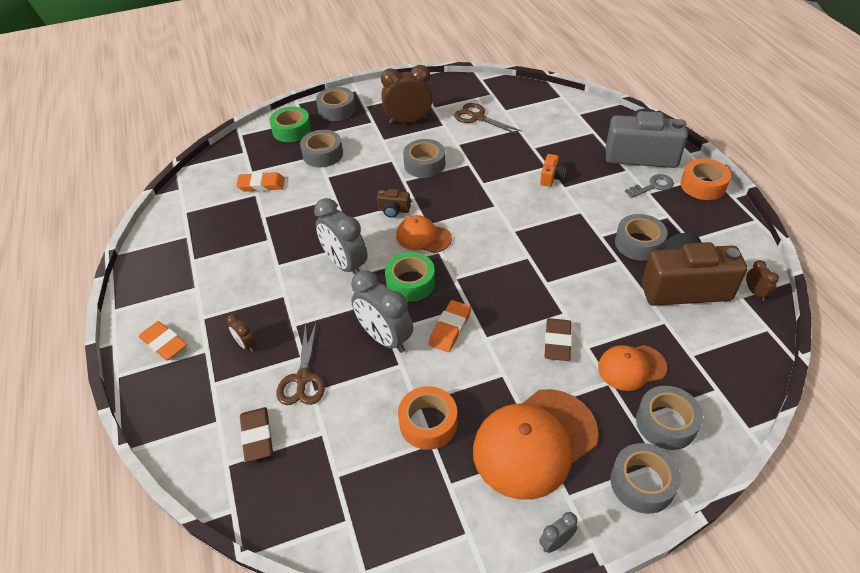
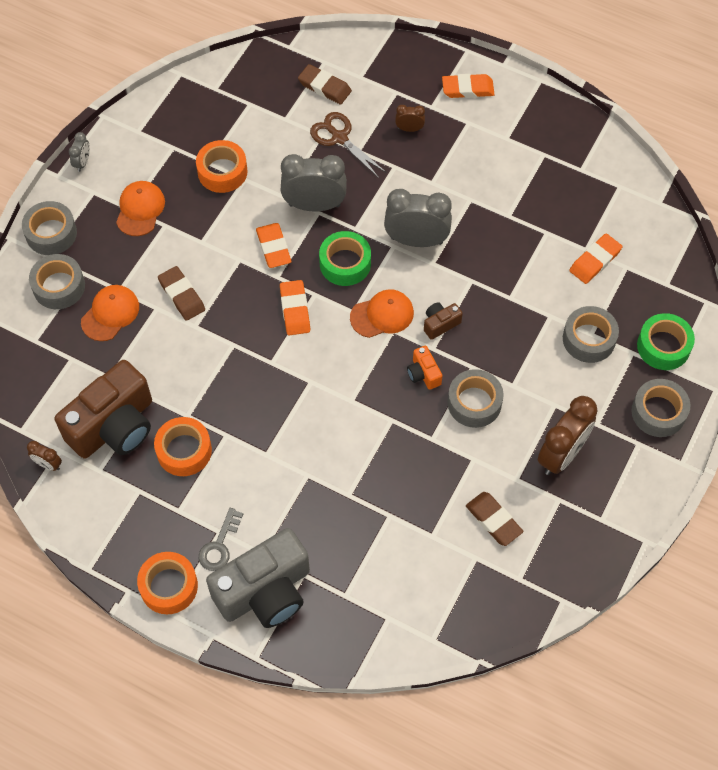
camera: 135 degrees right, 15 degrees up
(478, 117) = (493, 520): brown scissors -> brown eraser
(479, 277) = (295, 310): none -> orange eraser
(534, 443) = (140, 209): orange cap -> orange cap, size x0.55
(551, 177) = (331, 480): orange camera -> orange camera (423, 374)
(639, 243) = (184, 451): grey tape -> orange tape

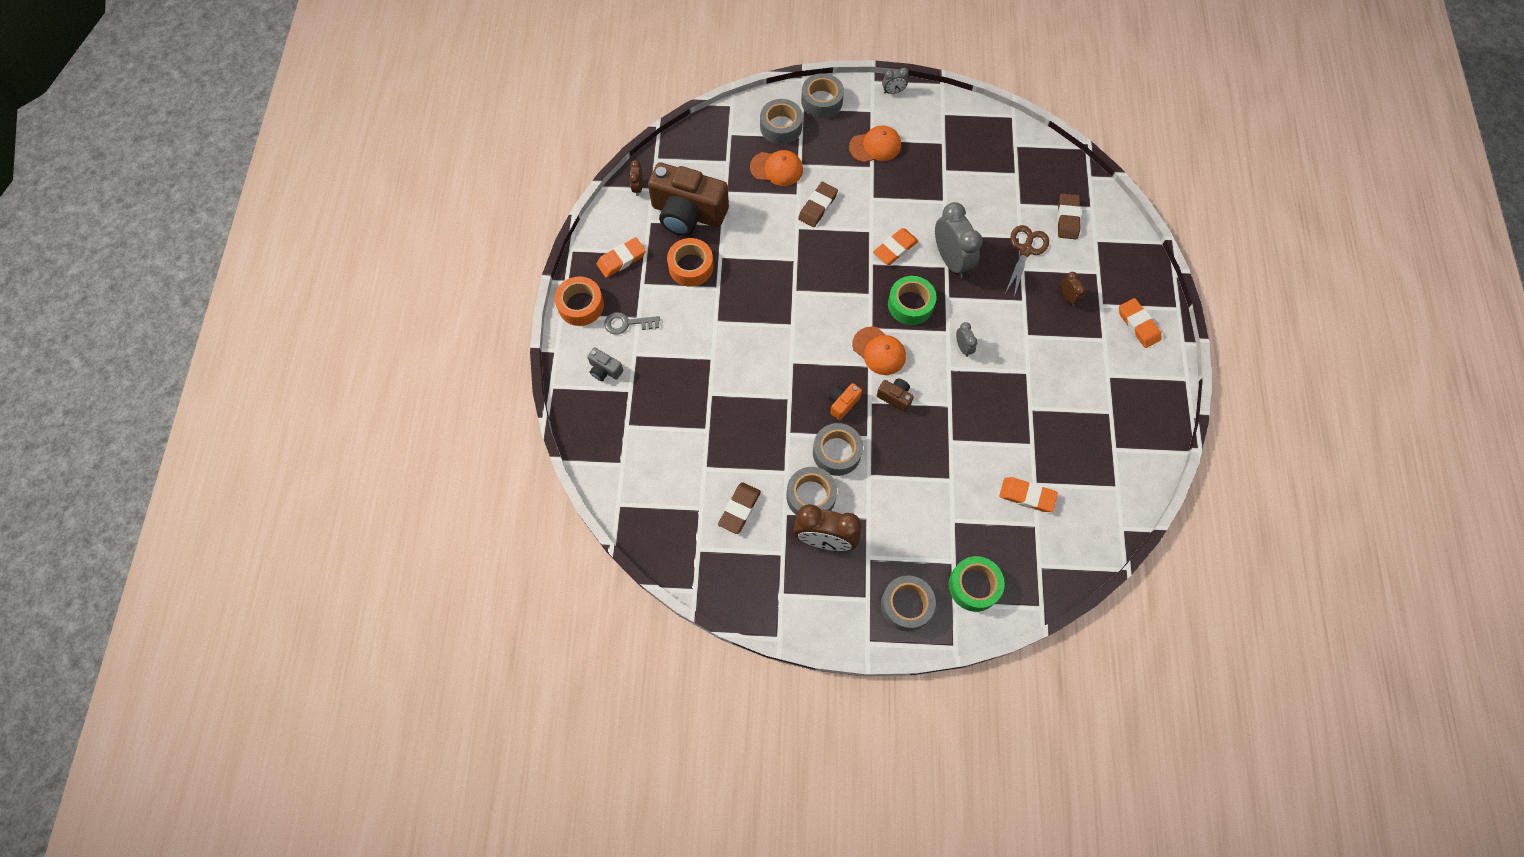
camera: 65 degrees right, 5 degrees up
(222, 172) = (942, 184): orange tape -> none
(265, 591) = (605, 370): grey camera -> grey camera, size x0.42
(295, 310) = (848, 287): orange eraser -> orange eraser (621, 259)
(416, 240) = (963, 347): grey clock -> grey clock, size x0.47
(589, 339) = (946, 520): grey tape -> grey tape (811, 496)

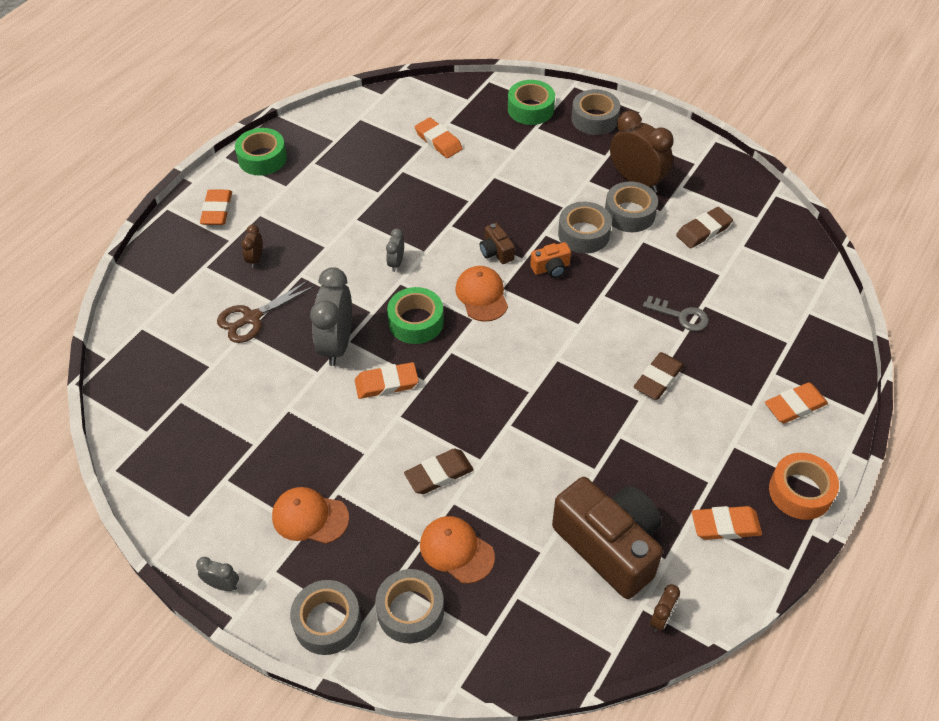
camera: 150 degrees left, 15 degrees down
(605, 370) = (795, 406): grey camera -> orange eraser
(627, 323) = (748, 444): grey key -> grey key (681, 316)
(691, 266) = (639, 475): orange tape -> none
(1067, 218) = (178, 328): brown eraser -> brown eraser (658, 379)
(1154, 395) = (262, 158): none -> green tape

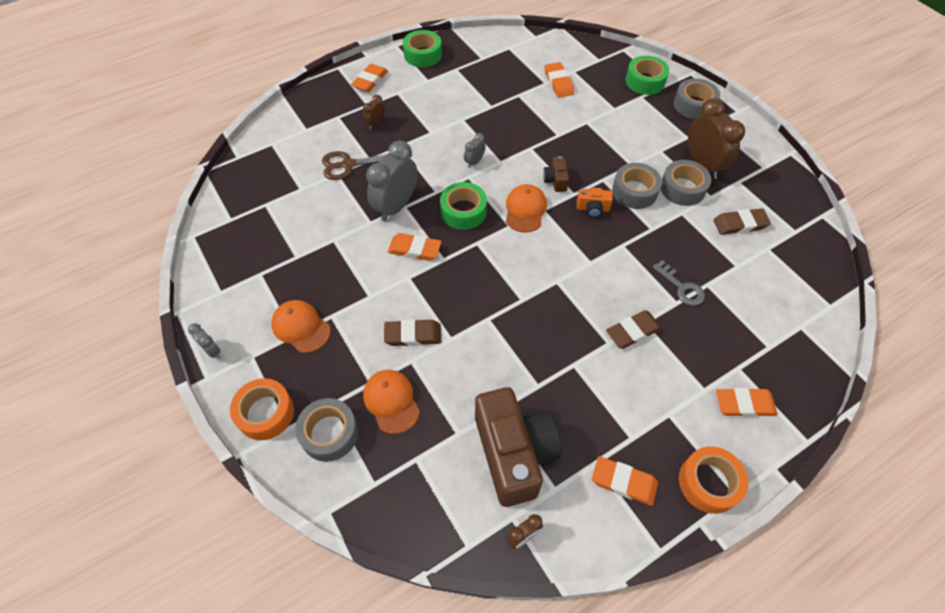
camera: 25 degrees right, 5 degrees up
(327, 622) = (265, 413): grey tape -> orange tape

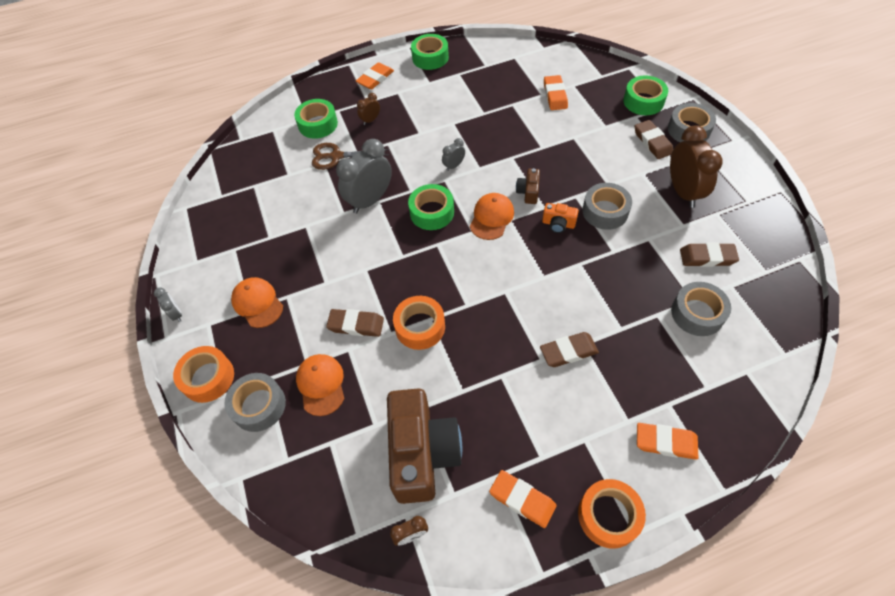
camera: 15 degrees right, 0 degrees up
(320, 133) = (318, 124): none -> green tape
(414, 249) = (377, 243): orange eraser -> none
(480, 328) = (420, 327): none -> orange tape
(663, 120) = (652, 142): none -> brown eraser
(681, 287) = (629, 314): grey key -> none
(682, 188) = (655, 214): grey tape -> grey tape (697, 313)

